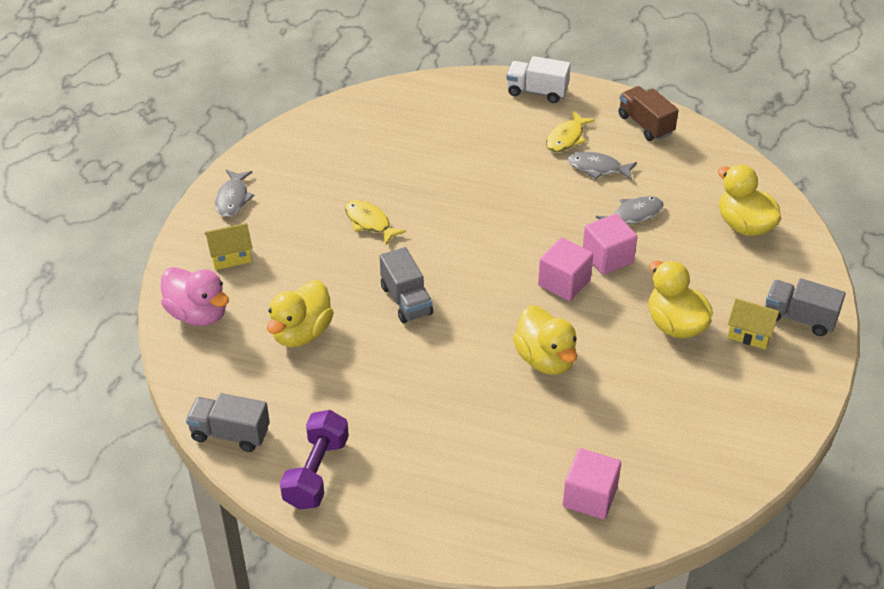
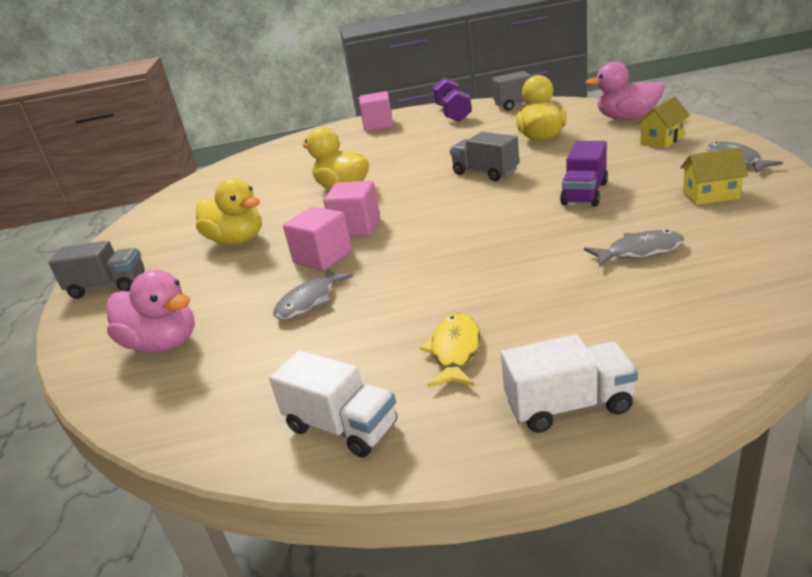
camera: 160 degrees right, 15 degrees down
(369, 223) = (584, 194): yellow fish -> purple truck
(590, 497) = (278, 158): pink cube -> pink cube (378, 125)
(598, 168) = (383, 332): grey fish -> grey fish (639, 252)
(645, 125) = (342, 427): brown truck -> white truck
(744, 225) = (163, 344): yellow duck -> pink duck
(750, 334) = (162, 259): yellow house -> yellow house (710, 195)

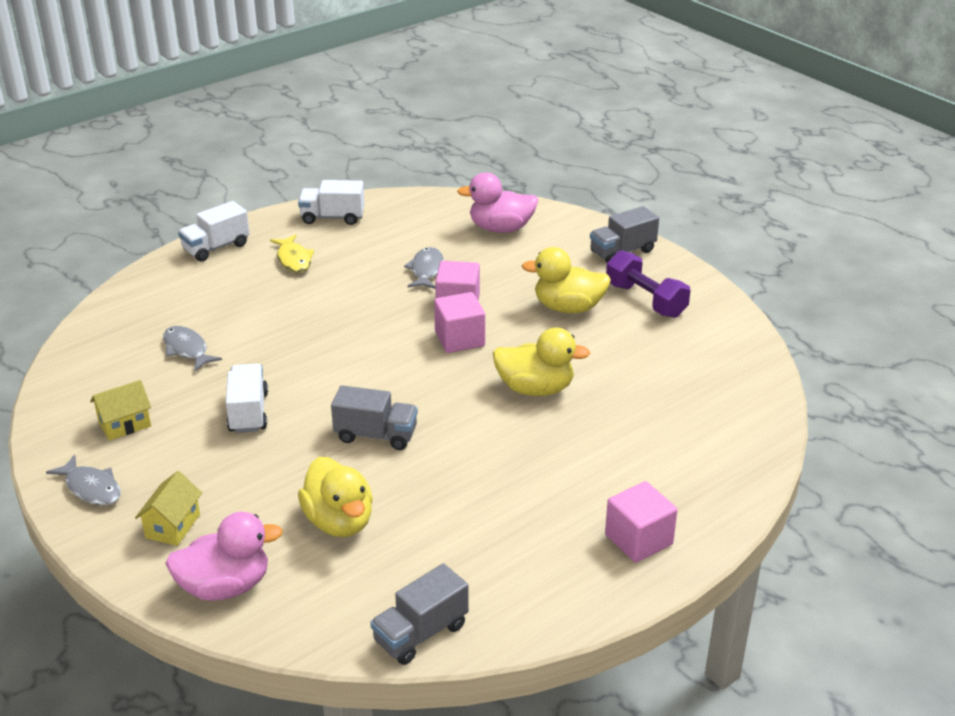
camera: 145 degrees right, 5 degrees up
(453, 113) = (531, 591): purple dumbbell -> purple dumbbell (645, 300)
(584, 194) = (248, 412): purple truck -> white truck
(639, 252) = (187, 349): grey fish -> grey fish turned 90 degrees clockwise

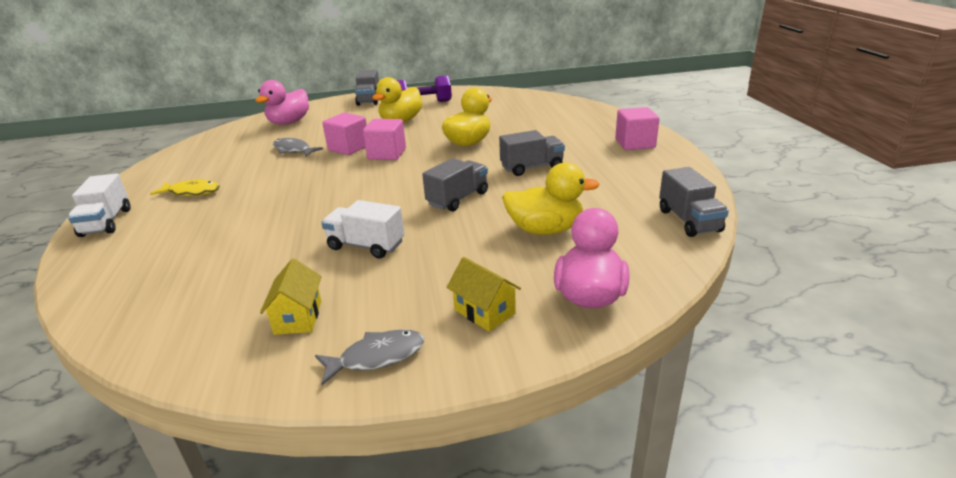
camera: 60 degrees left, 5 degrees down
(187, 349) = (232, 261): grey fish -> none
(332, 217) = (167, 169): white truck -> none
(494, 465) = (531, 167): none -> grey truck

